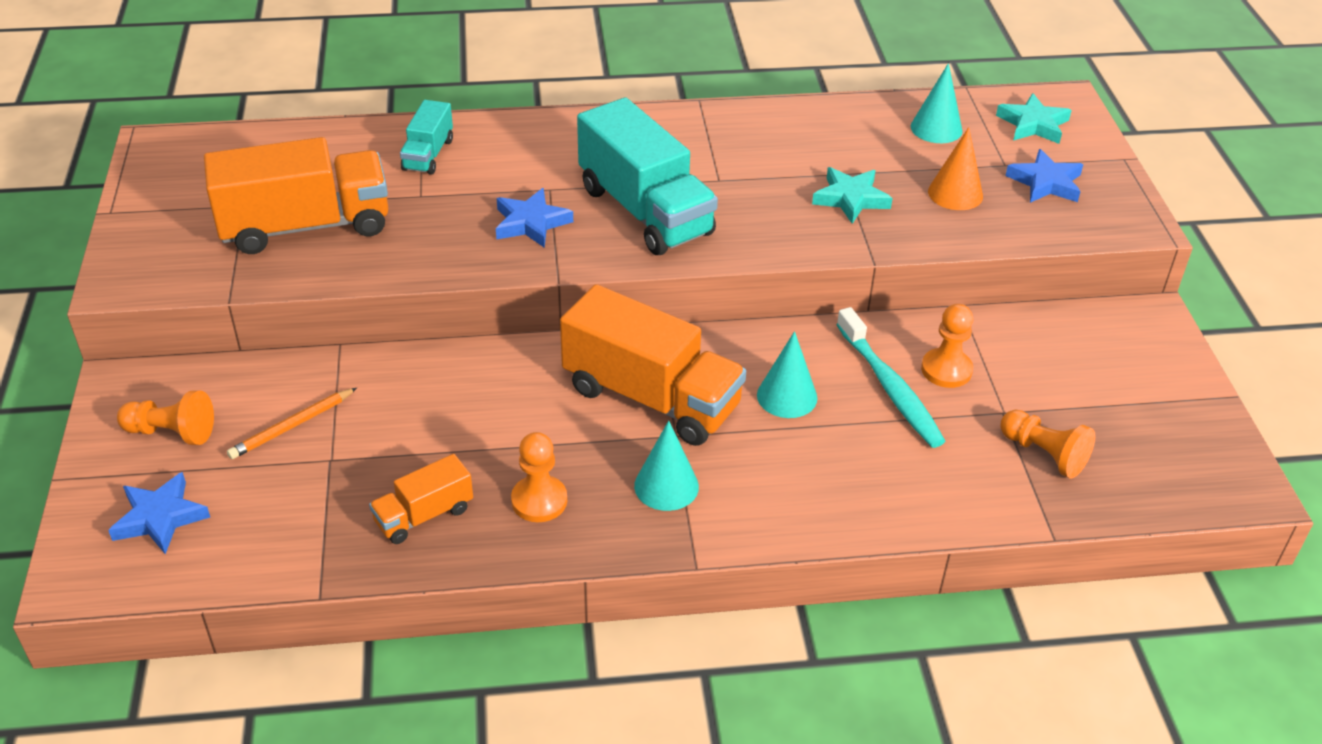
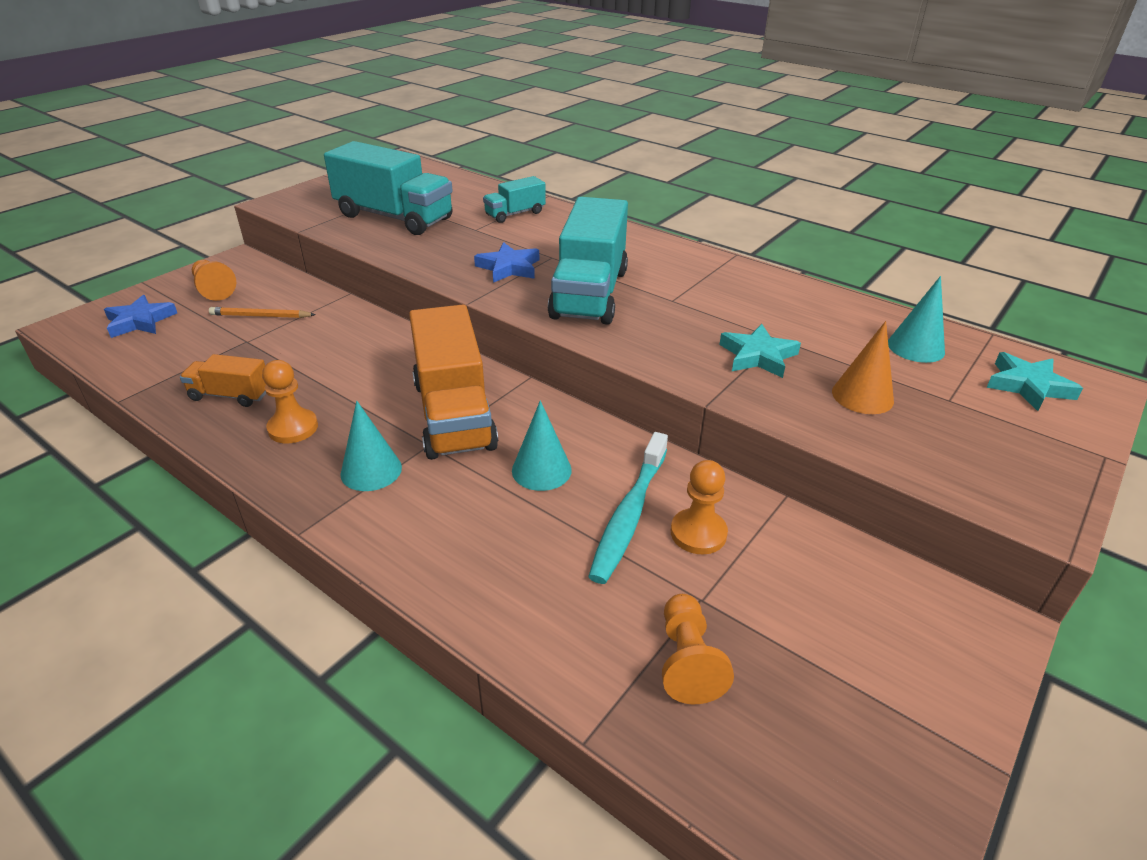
camera: 45 degrees right, 5 degrees down
(306, 226) = (394, 217): orange truck -> turquoise truck
(1046, 183) = (975, 432): blue star -> none

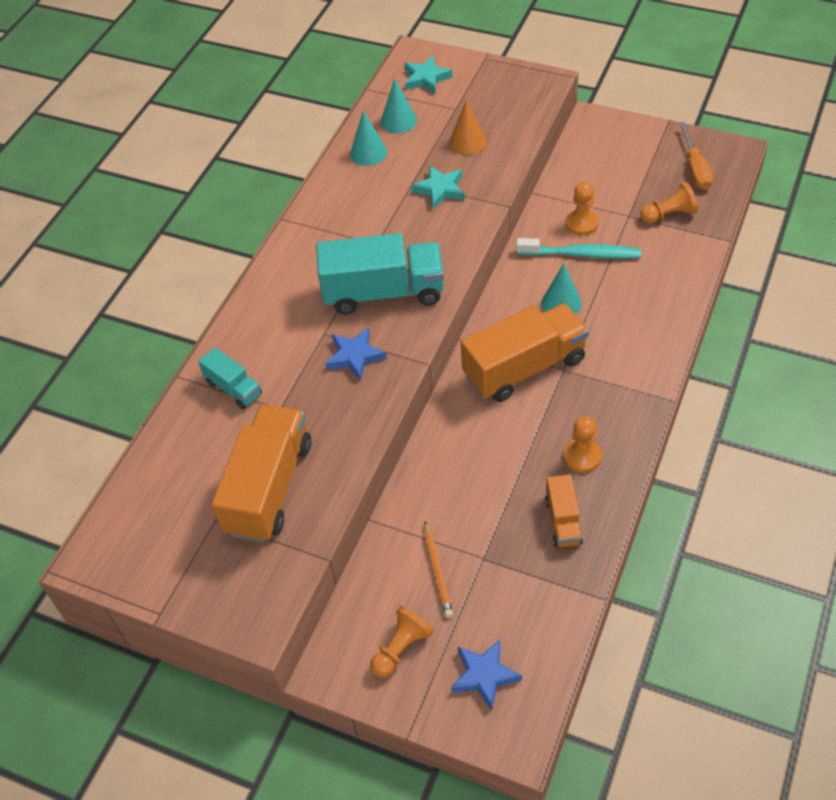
camera: 100 degrees left, 15 degrees up
(371, 470) = (603, 389): turquoise cone -> turquoise cone (368, 153)
(394, 217) = (269, 487): turquoise truck -> orange truck
(821, 761) = (695, 169): none -> orange screwdriver

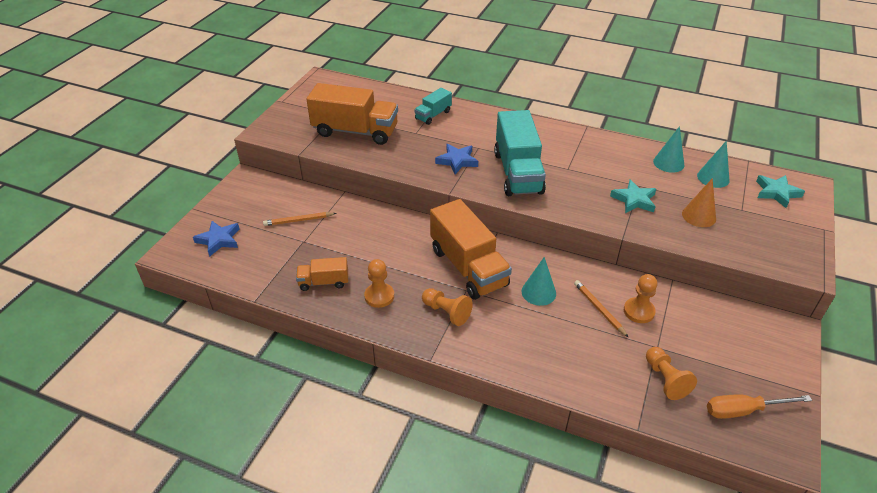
camera: 85 degrees right, 10 degrees down
(401, 648) = (249, 205): orange pawn -> orange pawn (446, 312)
(581, 254) = (599, 309): turquoise toothbrush -> orange pencil

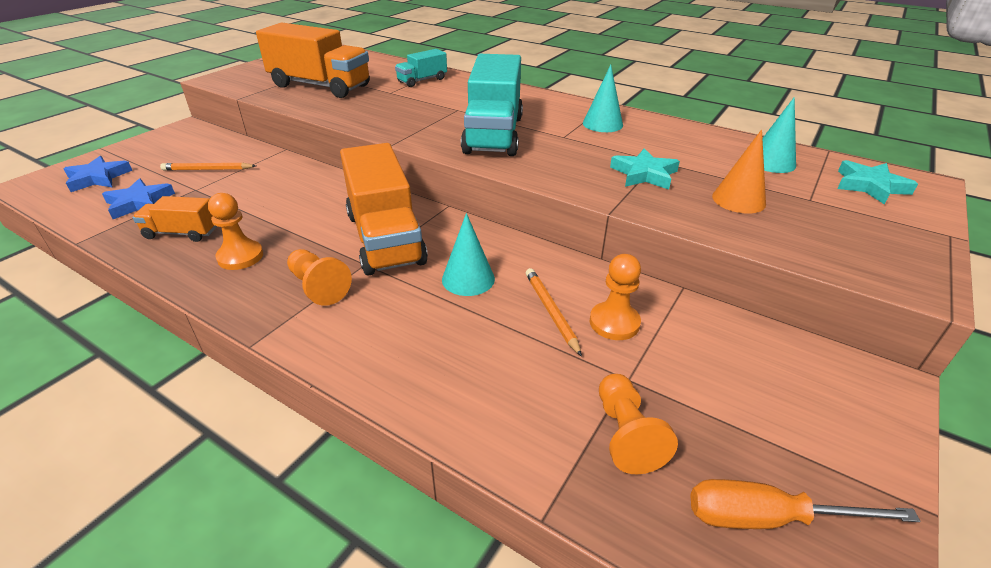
camera: 10 degrees right, 5 degrees down
(457, 161) = (422, 118): blue star -> blue star (139, 203)
(668, 163) = (708, 143): turquoise cone -> turquoise cone (602, 124)

